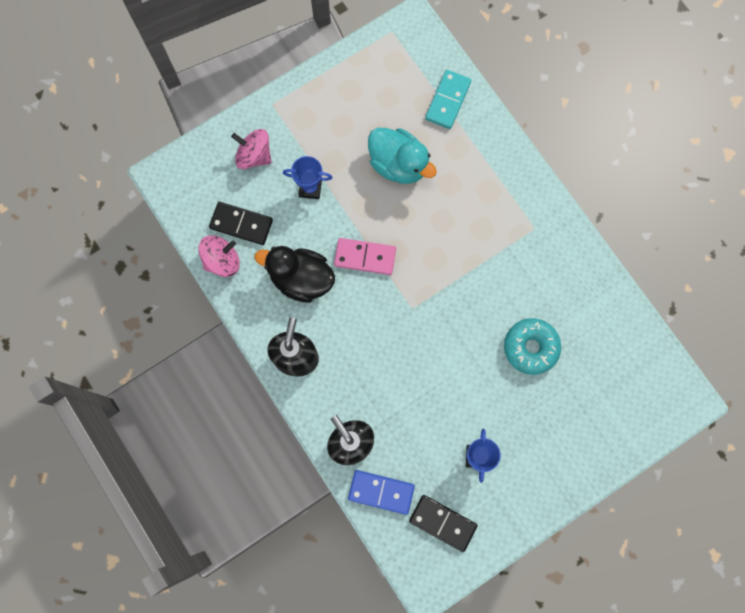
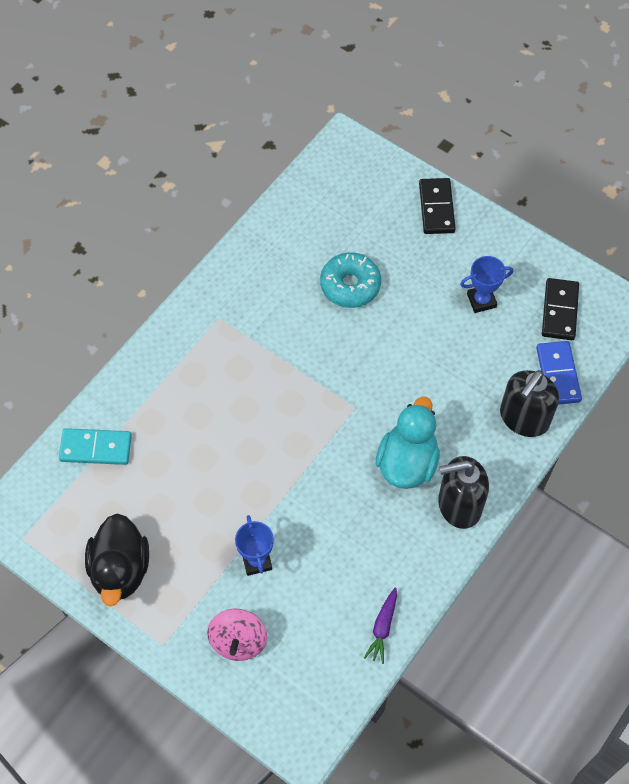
camera: 110 degrees left, 15 degrees down
(222, 261) = (382, 628): pink spinning top -> purple carrot
(241, 224) = (329, 623): black domino -> black domino (436, 208)
(301, 279) = (368, 532): black duck -> black duck (120, 570)
(365, 257) = (316, 473): pink domino -> none
(398, 164) = (193, 475): turquoise duck -> turquoise duck (407, 462)

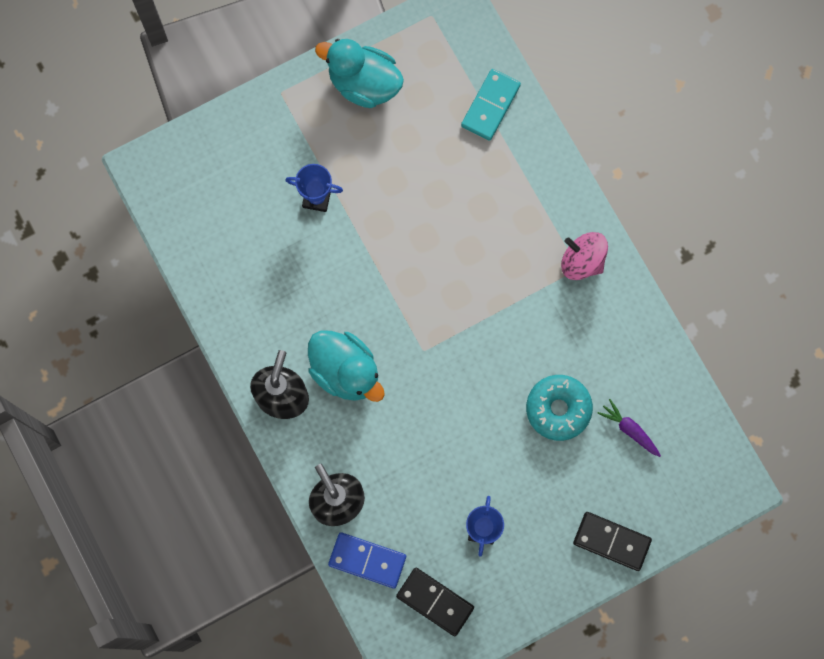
camera: 115 degrees right, 15 degrees up
(120, 570) = (364, 83): black duck -> turquoise duck
(238, 641) = (253, 153): pink spinning top -> pink spinning top (582, 261)
(382, 628) = (205, 276): purple carrot -> purple carrot (629, 430)

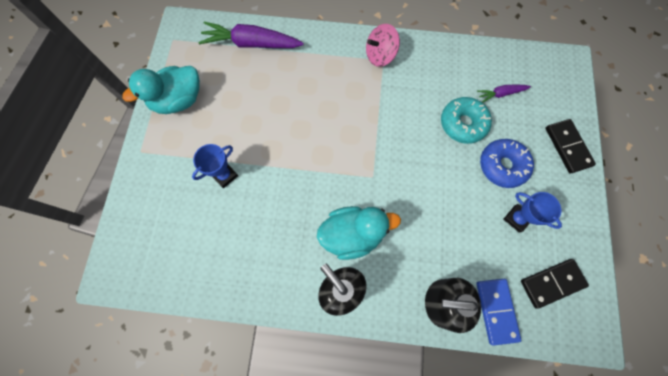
camera: 55 degrees left, 5 degrees down
(367, 560) = (496, 310): blue domino -> blue domino turned 60 degrees counterclockwise
(490, 106) = (251, 44): turquoise domino -> purple carrot
(535, 481) = (502, 166): none -> blue donut
(612, 541) = (567, 147): black domino -> black domino turned 75 degrees counterclockwise

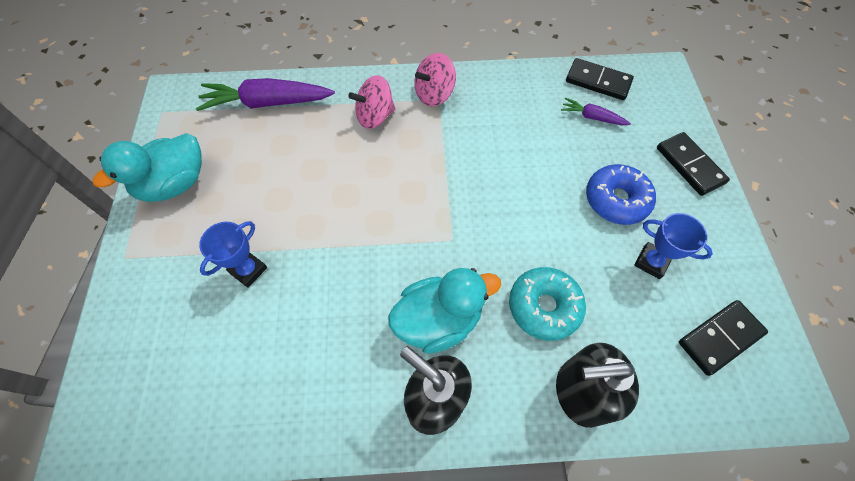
camera: 10 degrees left, 10 degrees down
(331, 67) = (375, 116): none -> pink spinning top
(463, 124) = (554, 158): turquoise donut -> turquoise donut (544, 307)
(496, 310) = (657, 389): blue domino -> none
(500, 94) = (592, 117): purple carrot -> purple carrot turned 45 degrees clockwise
(513, 63) = (598, 82): none -> black domino

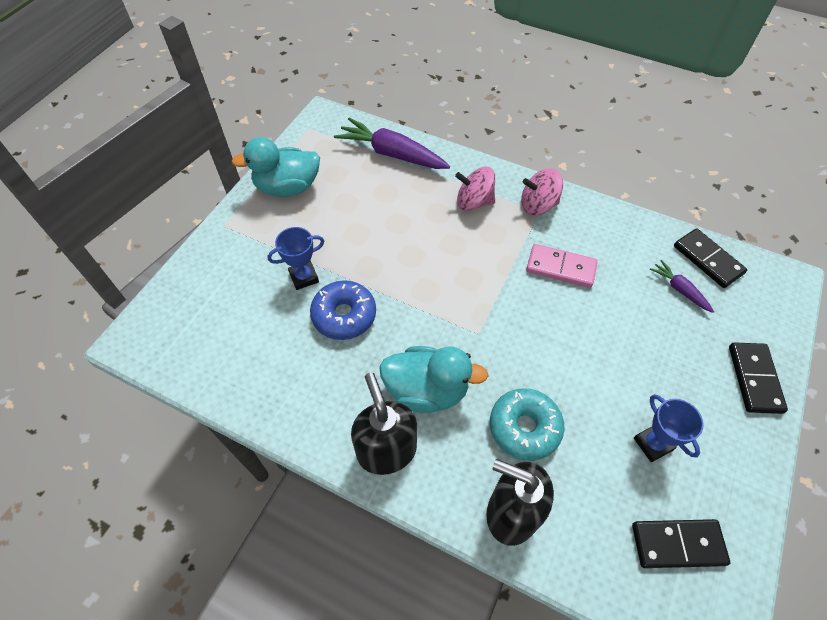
camera: 30 degrees right, 5 degrees down
(487, 143) = (561, 267): none -> pink domino
(616, 200) = (654, 373): blue donut -> blue donut (344, 315)

